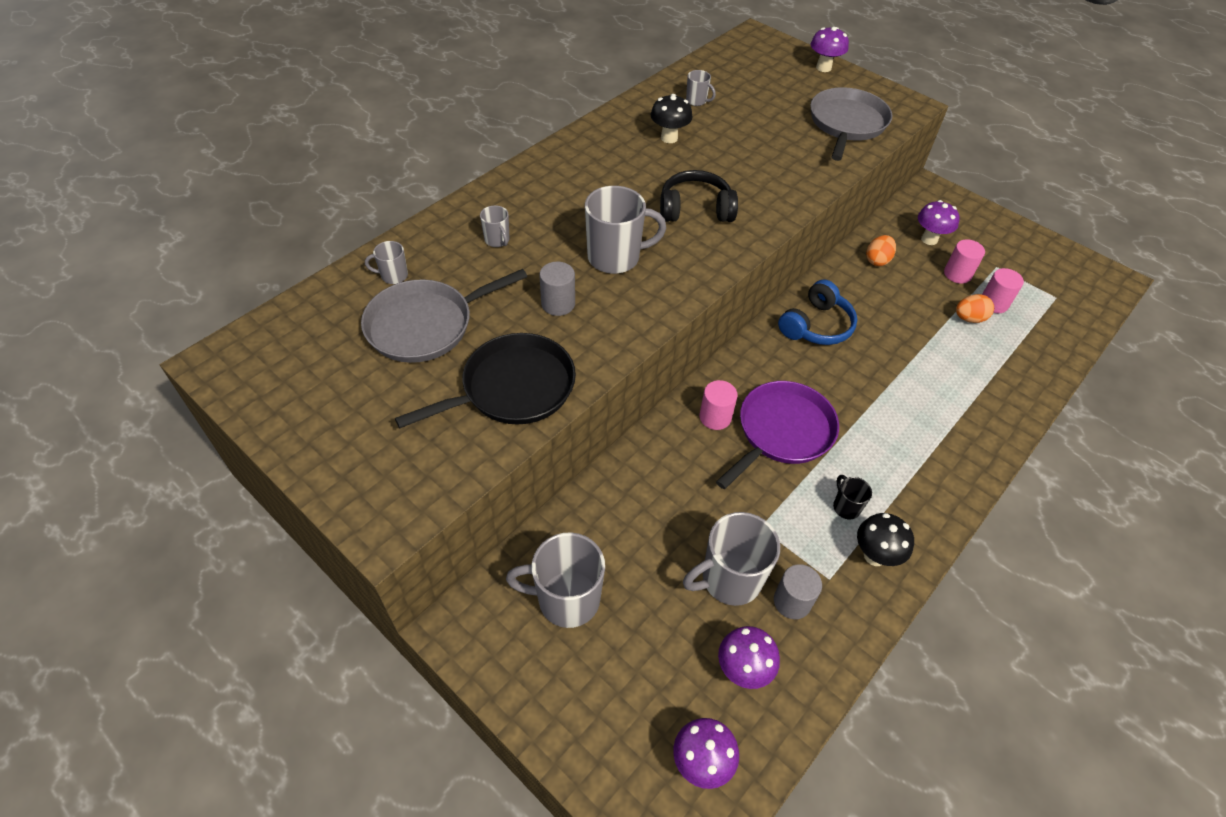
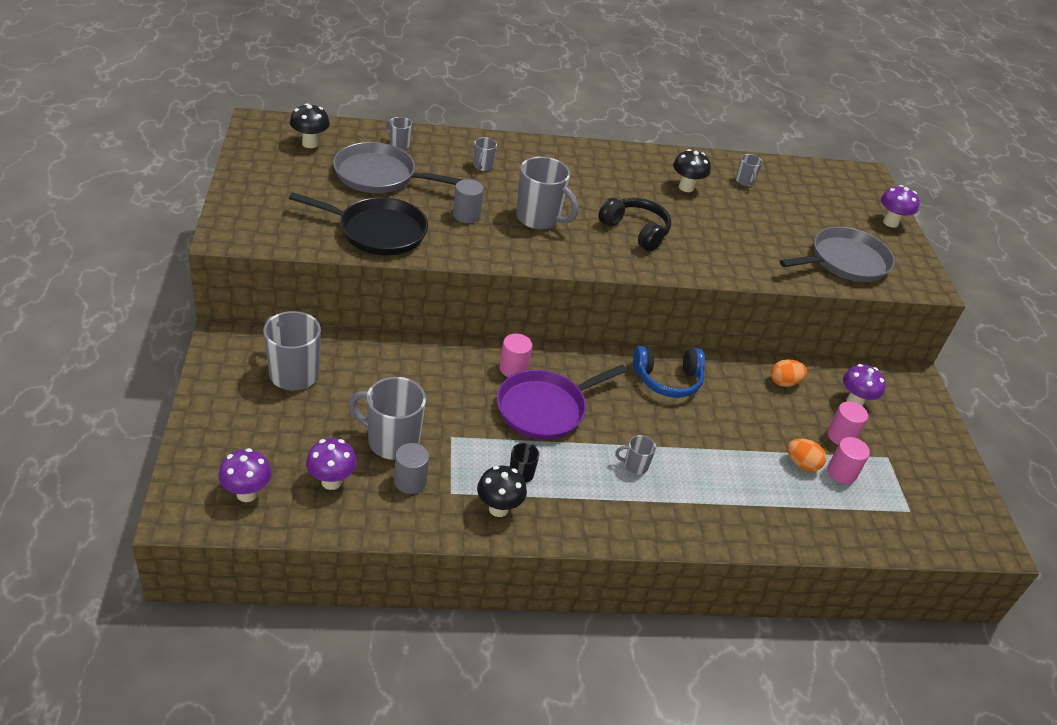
camera: 40 degrees right, 10 degrees down
(307, 344) = (310, 143): none -> black mushroom
(782, 432) = (545, 408): purple pan -> purple pan turned 150 degrees clockwise
(895, 421) = (635, 465): none -> grey mug

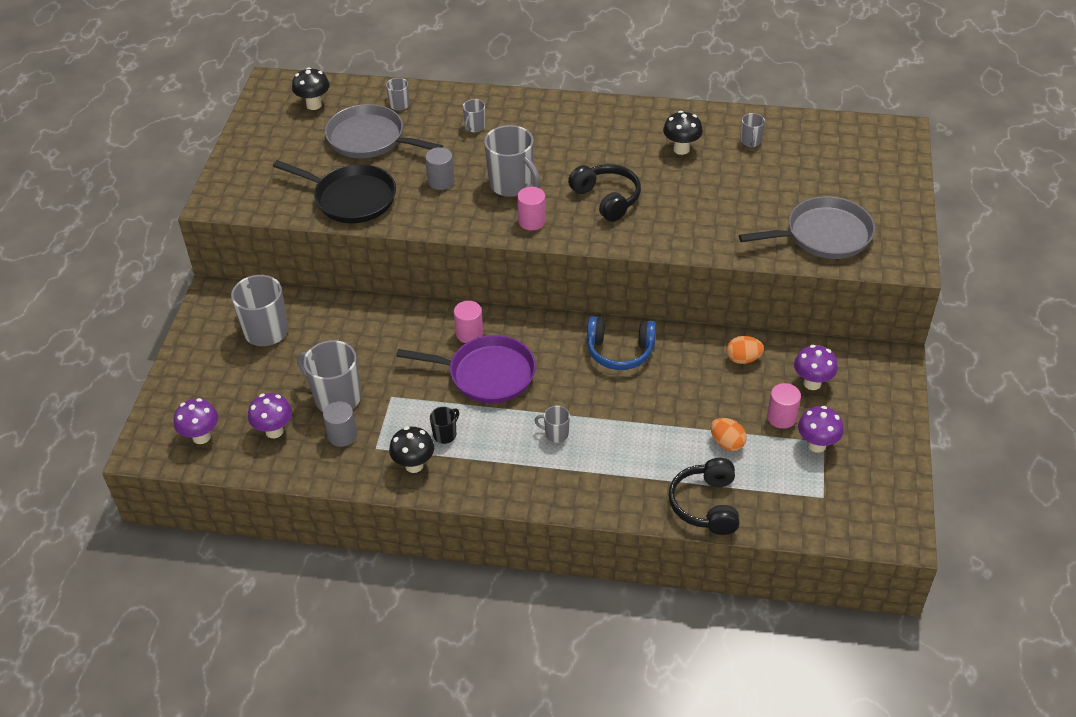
camera: 20 degrees right, 5 degrees up
(545, 408) = (487, 374): purple pan -> purple pan turned 150 degrees counterclockwise
(807, 527) = (706, 505): none -> black headphones
(841, 472) = (766, 454): pink cylinder -> pink cylinder (532, 221)
(890, 222) = (899, 190): purple mushroom -> purple mushroom (816, 445)

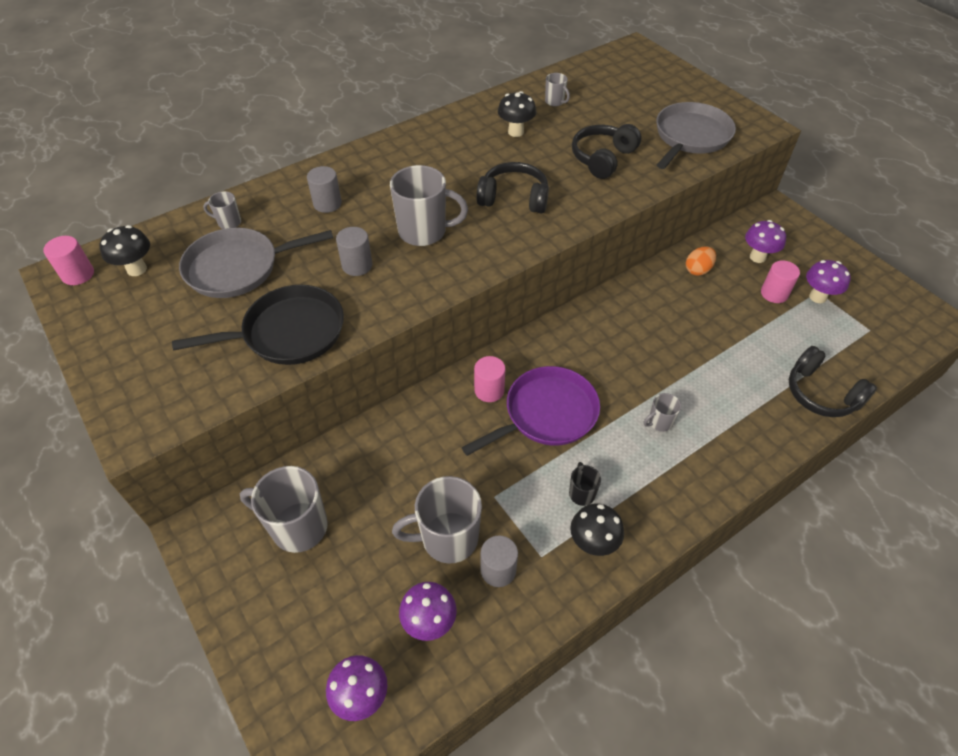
camera: 45 degrees left, 5 degrees up
(474, 127) = (327, 204): grey mug -> grey cylinder
(532, 221) = (480, 251): pink cylinder -> pink cylinder (78, 274)
(620, 351) = (615, 322): blue headphones -> none
(720, 209) = (602, 158): none -> black headphones
(727, 443) = (770, 337): orange egg -> none

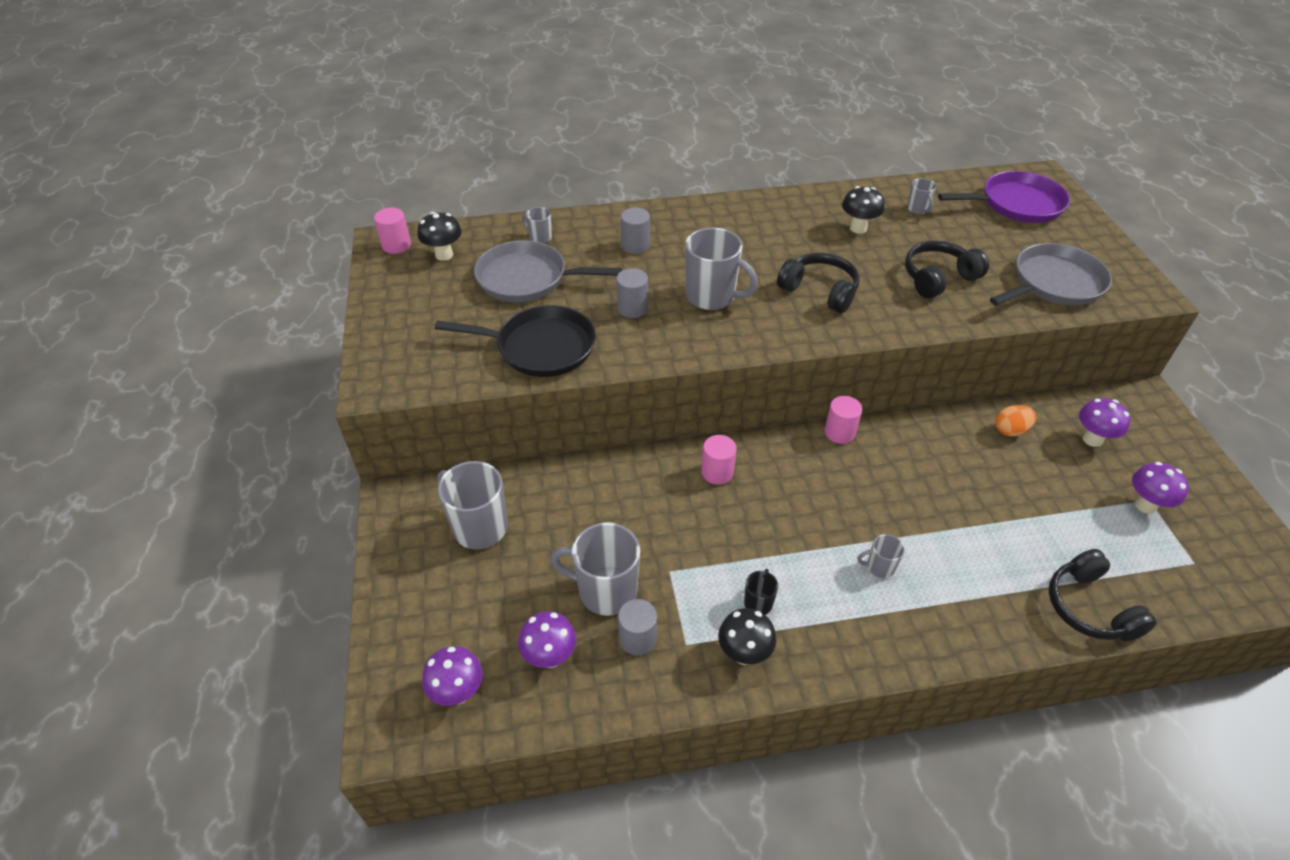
camera: 25 degrees right, 5 degrees down
(546, 414) = (763, 515): purple pan -> purple pan (1017, 204)
(774, 294) = (1091, 484): pink cylinder -> pink cylinder (839, 432)

